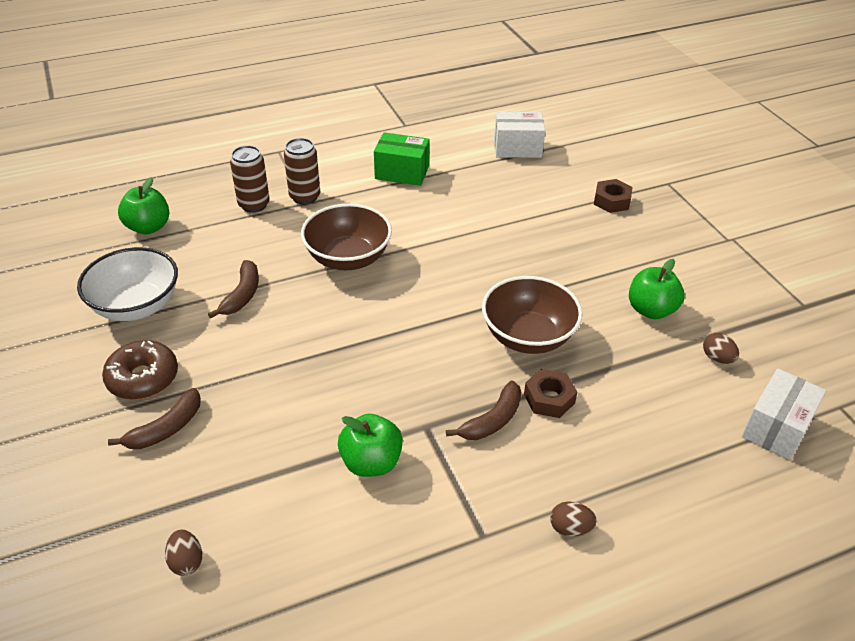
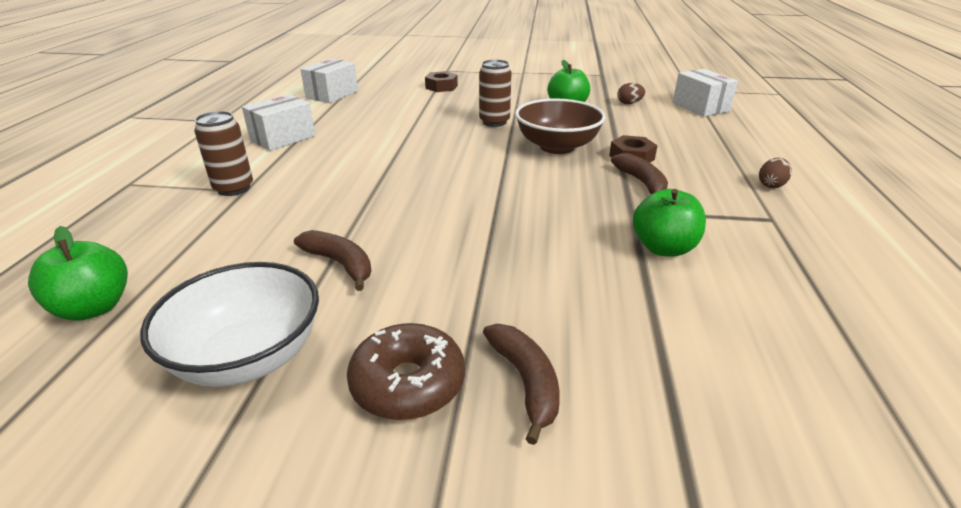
camera: 60 degrees left, 10 degrees down
(186, 561) = (775, 416): brown egg -> none
(254, 205) = (193, 219): brown can -> brown can (494, 122)
(348, 258) = (365, 190): brown bowl -> none
(402, 172) = (283, 138): green box -> white box

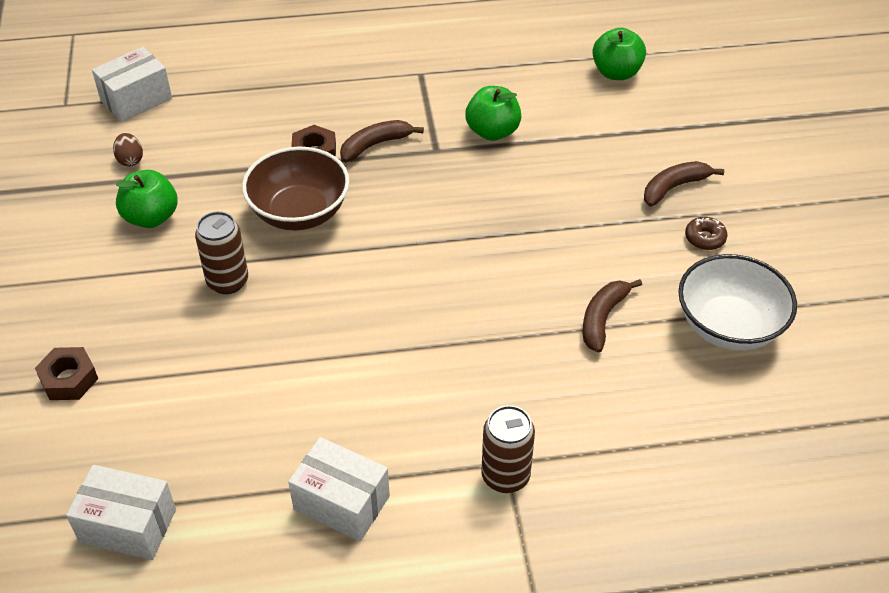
camera: 105 degrees left, 15 degrees up
(94, 308) = (738, 457): green apple -> green apple (616, 73)
(408, 383) = (705, 238): brown donut -> brown donut, size x0.56
(771, 185) = (354, 67): brown egg -> none

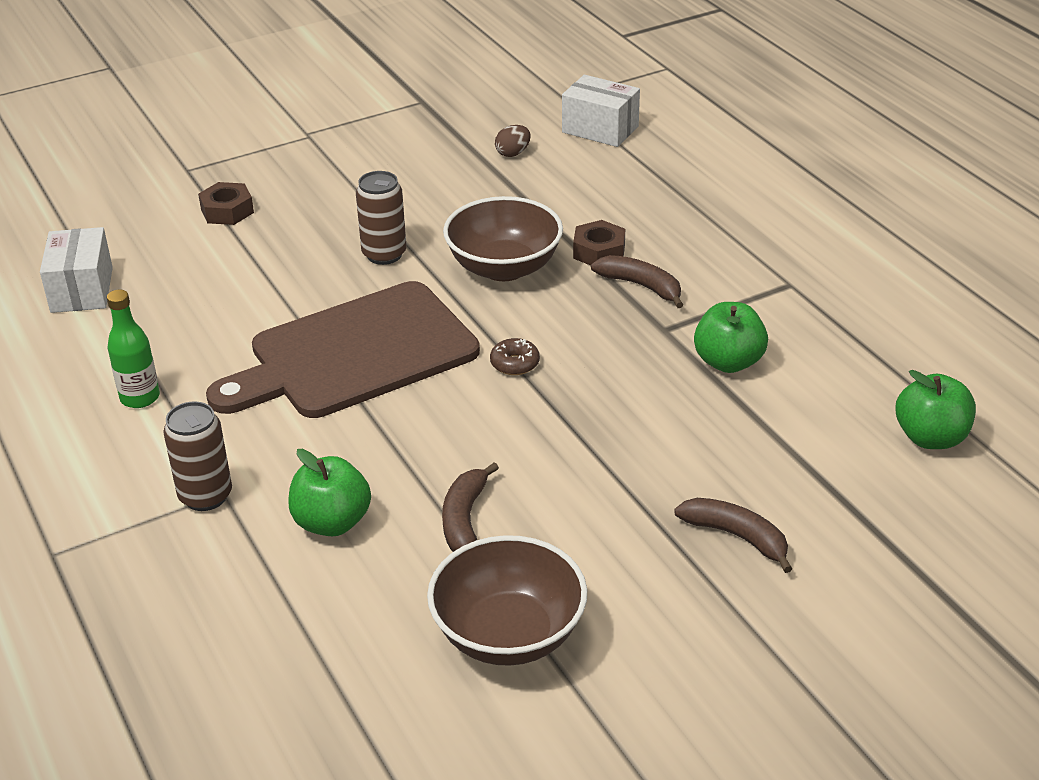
camera: 70 degrees right, 10 degrees down
(151, 217) = (443, 188): green apple -> green apple (332, 522)
(341, 503) = (140, 398): white box -> green bottle
(363, 335) = (355, 354): none -> brown cutting board
(603, 318) = (465, 520): brown banana -> brown banana turned 90 degrees counterclockwise
(705, 238) = (657, 583): brown donut -> brown donut (515, 363)
(729, 326) = (508, 634): white bowl -> brown bowl

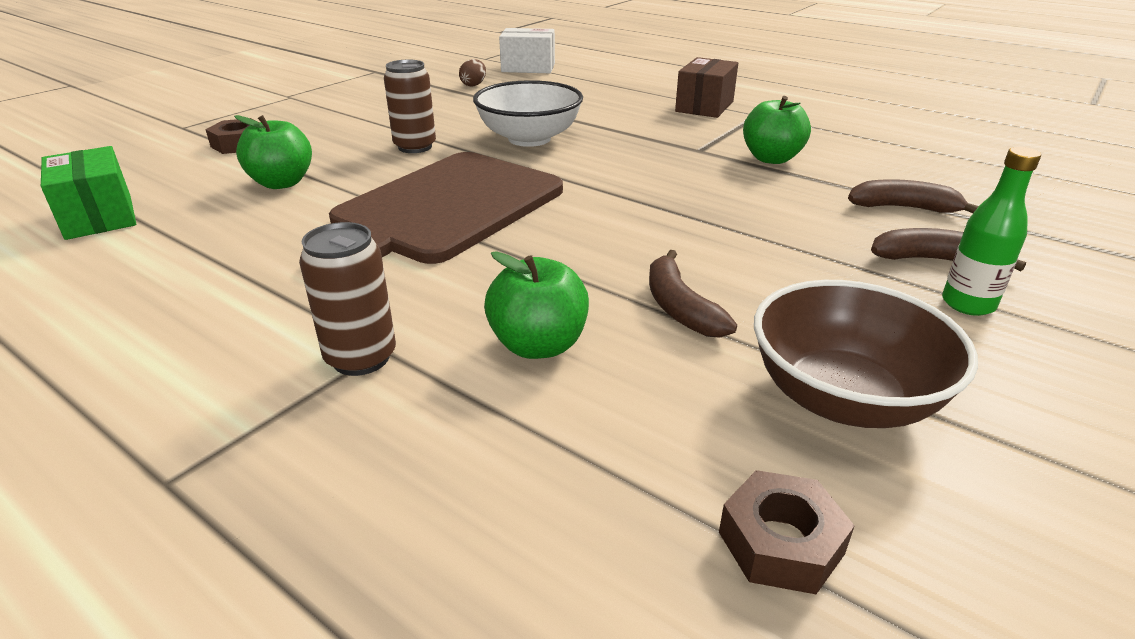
camera: 25 degrees left, 5 degrees down
(82, 290) = (99, 217): white box -> green box
(140, 398) = (218, 287): green bottle -> green bottle (968, 304)
(504, 268) = (529, 139): brown bowl -> white bowl
(515, 363) = (601, 189): brown donut -> none
(599, 251) = (596, 120): brown nut -> brown nut (780, 543)
(641, 286) = (651, 131): brown banana -> brown banana (904, 208)
(743, 254) = (704, 106): none -> brown box
(930, 438) = (972, 171): green apple -> green apple (282, 183)

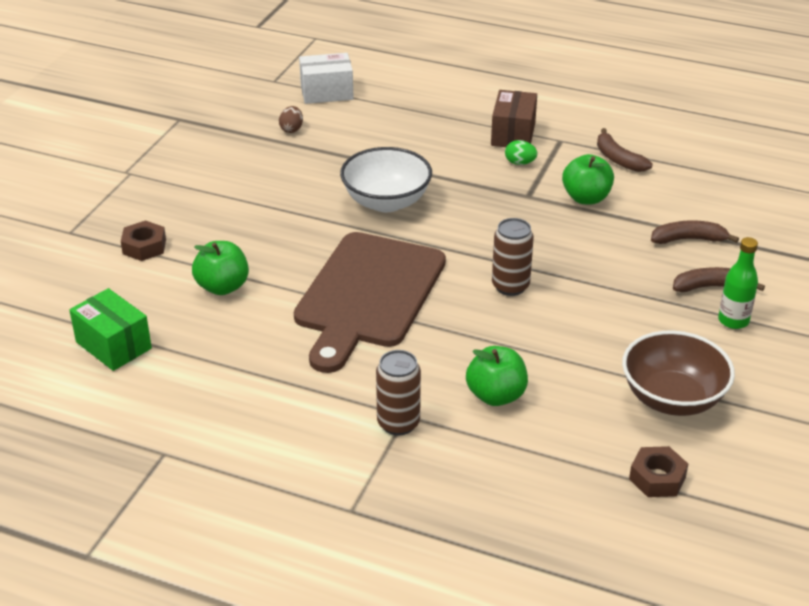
camera: 15 degrees left, 5 degrees up
(415, 147) = (298, 227): brown can -> brown can (510, 286)
(680, 307) = (567, 353): brown banana -> brown banana (618, 159)
(702, 126) = (520, 163): none -> green egg

